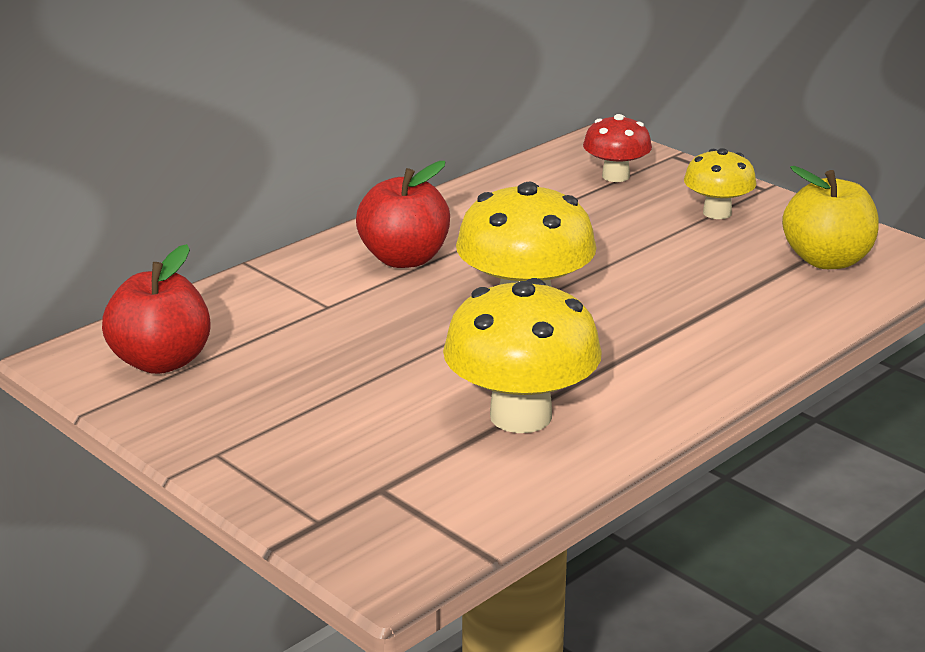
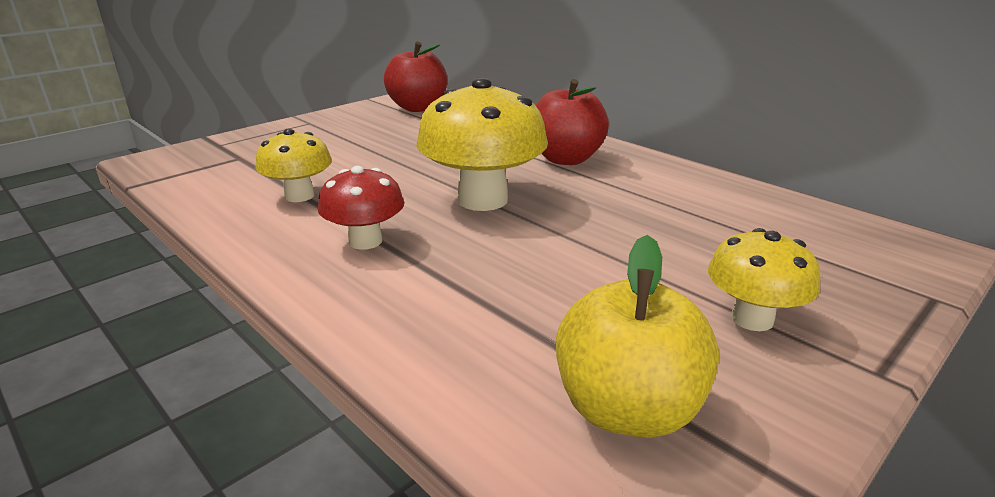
camera: 90 degrees right, 0 degrees up
(520, 416) = (299, 196): yellow mushroom -> yellow mushroom, size x0.58
(615, 176) = (819, 253): red mushroom -> red mushroom (365, 241)

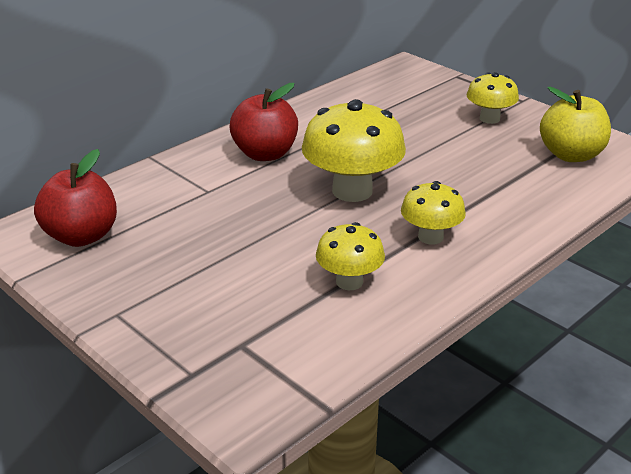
camera: 90 degrees left, 5 degrees up
(365, 241) = (430, 237): red mushroom -> yellow mushroom

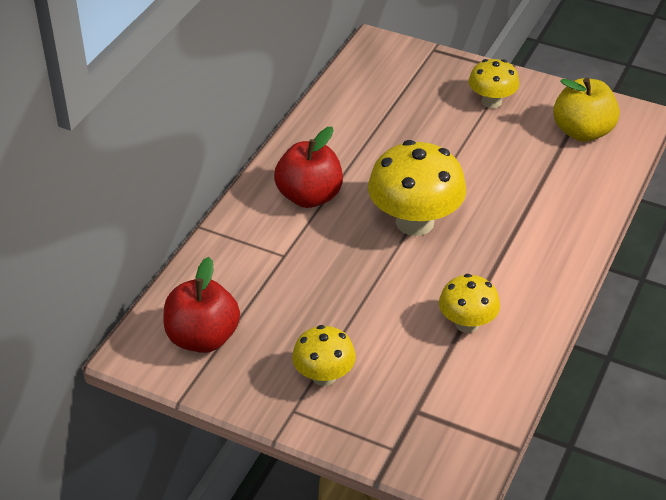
camera: 20 degrees left, 10 degrees up
(430, 237) = (508, 258): yellow mushroom -> yellow mushroom (324, 376)

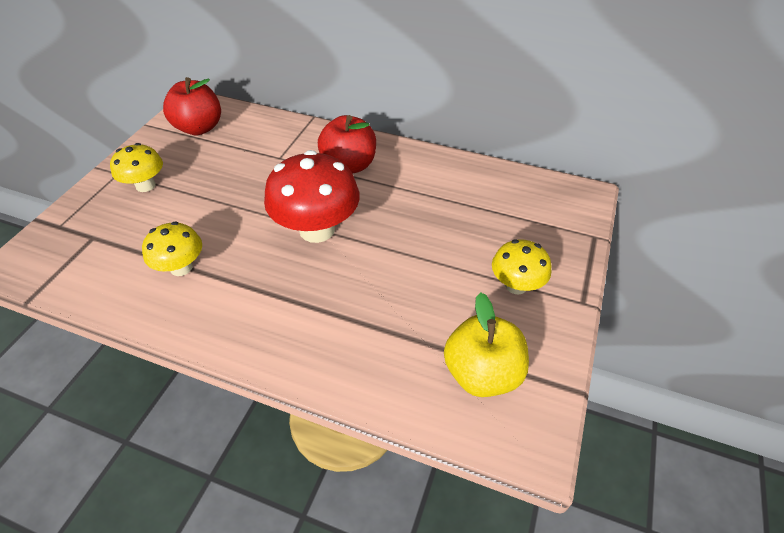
camera: 85 degrees right, 5 degrees up
(414, 222) = (317, 229): yellow mushroom -> red mushroom

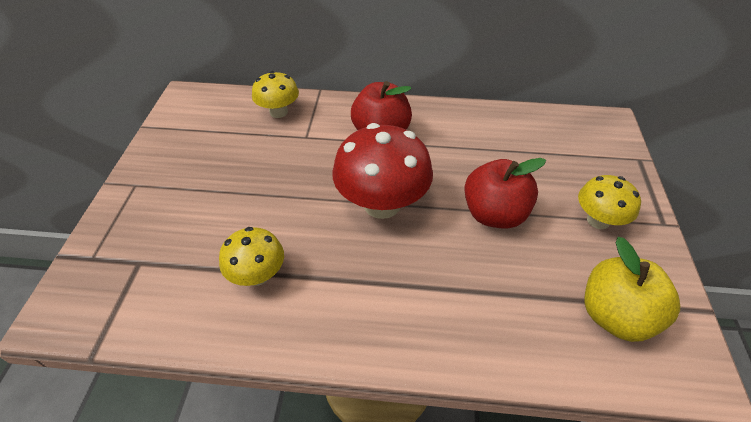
camera: 15 degrees left, 0 degrees up
(145, 185) = (174, 192): yellow mushroom -> yellow mushroom (278, 112)
(199, 128) = (205, 120): red apple -> red apple (494, 214)

